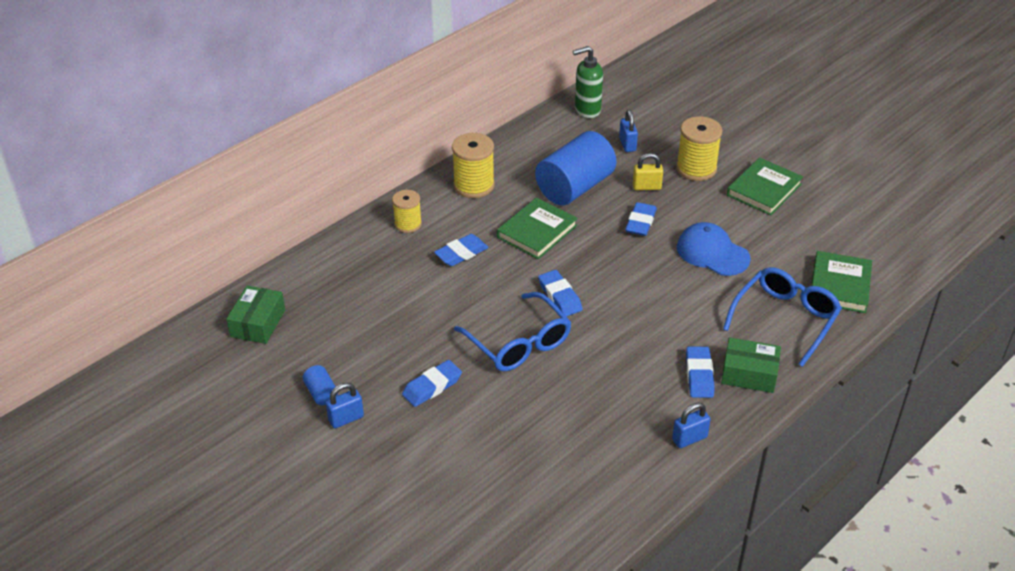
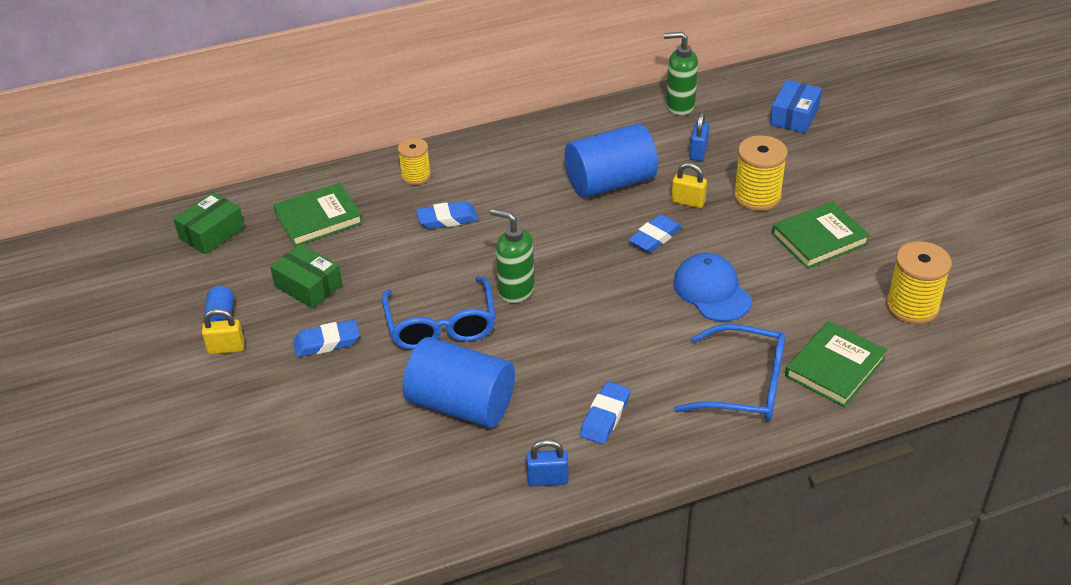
camera: 25 degrees right, 0 degrees up
(346, 419) = (226, 348): blue padlock -> yellow padlock
(474, 185) = (507, 154): yellow spool -> yellow spool (912, 307)
(537, 231) = (539, 218): green book -> green book (318, 218)
(560, 296) = (516, 290): blue eraser -> green soap dispenser
(581, 402) = (461, 404): none -> blue cylinder
(681, 97) = (794, 116): none -> blue box
(749, 374) = (661, 432): green box -> green box (308, 286)
(785, 319) = (744, 386): blue glasses -> blue glasses turned 45 degrees clockwise

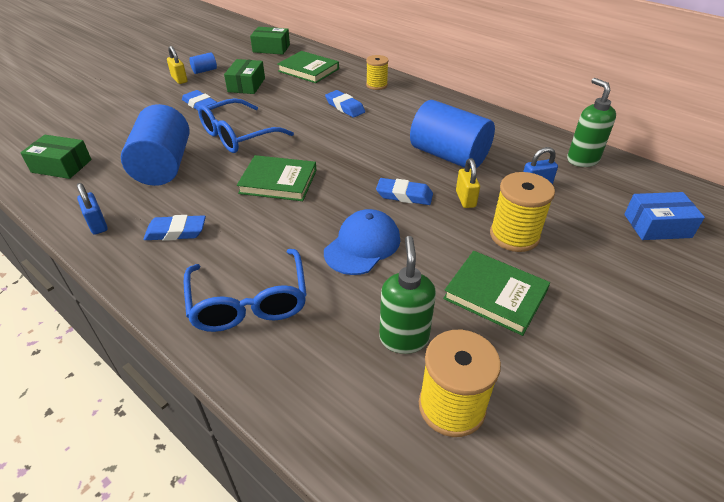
camera: 60 degrees right, 0 degrees up
(386, 502) = (61, 166): none -> green box
(516, 290) = (293, 152): green soap dispenser -> green soap dispenser (404, 338)
(835, 367) = (309, 363): green book -> green book (278, 182)

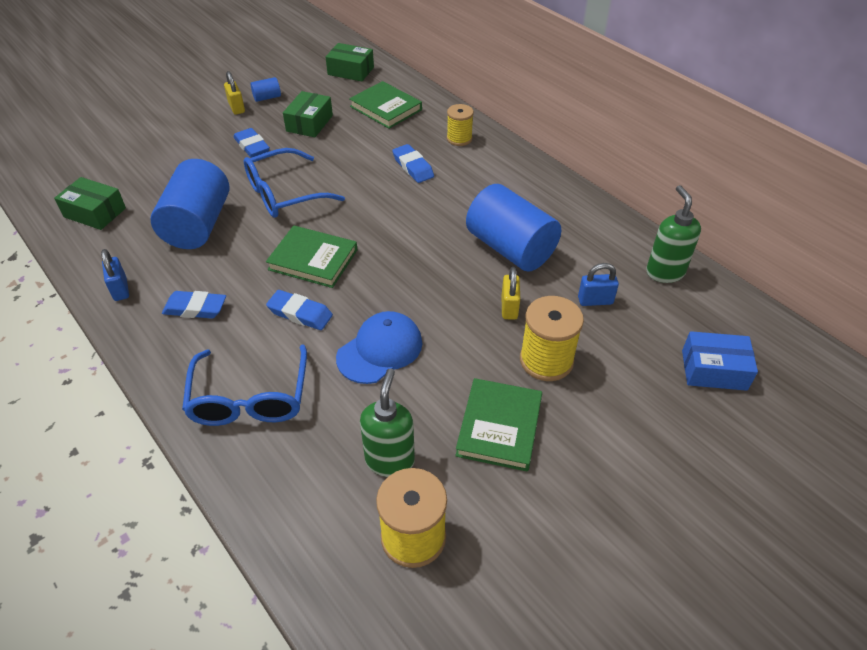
camera: 10 degrees right, 5 degrees up
(404, 195) = (443, 294): blue eraser -> blue eraser (300, 313)
(495, 295) = (499, 427): green book -> green book turned 60 degrees clockwise

